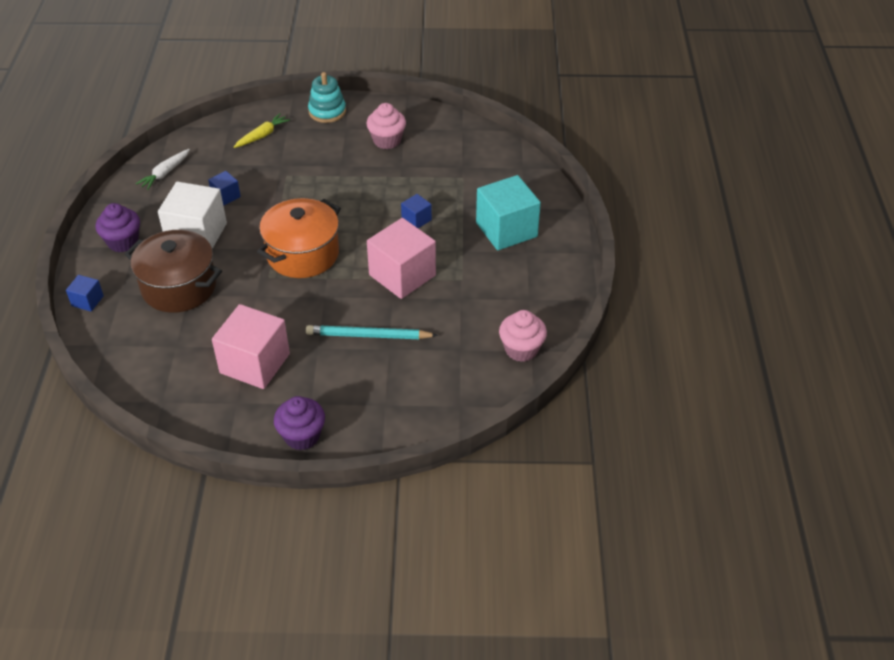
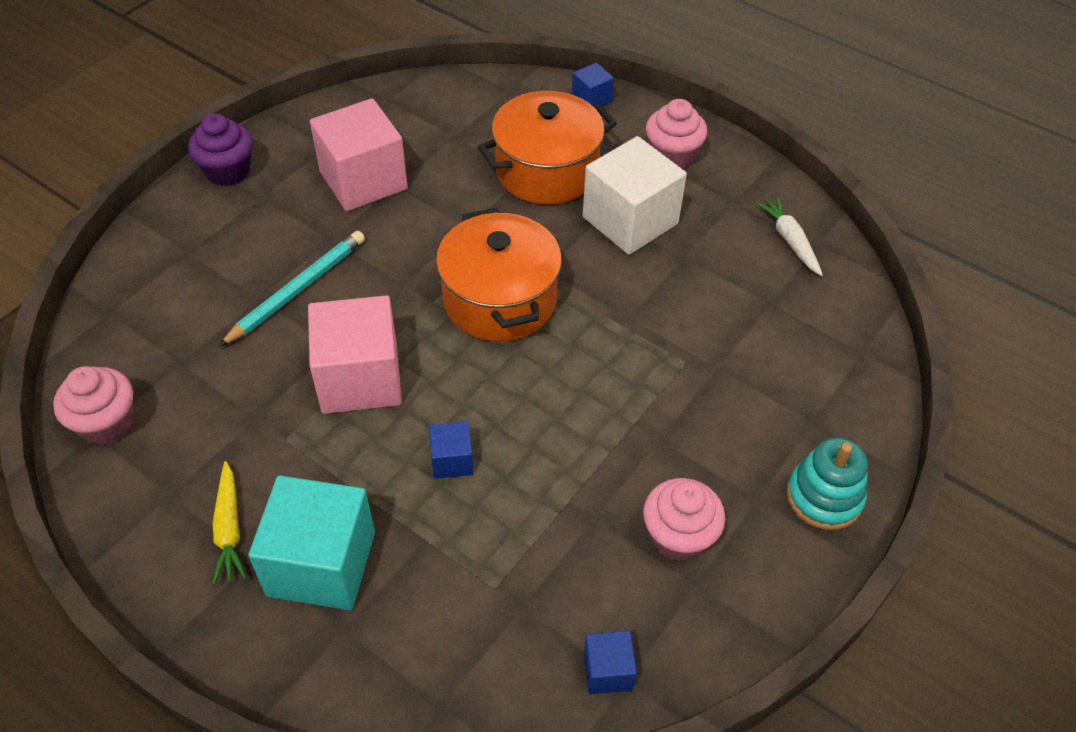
camera: 125 degrees right, 5 degrees up
(123, 242) = (672, 156): purple cupcake -> pink cupcake
(179, 287) = (546, 171): brown pot -> orange pot
(226, 196) = (688, 278): blue cube -> blue cube (608, 671)
(262, 135) = (810, 380): yellow carrot -> yellow carrot (229, 529)

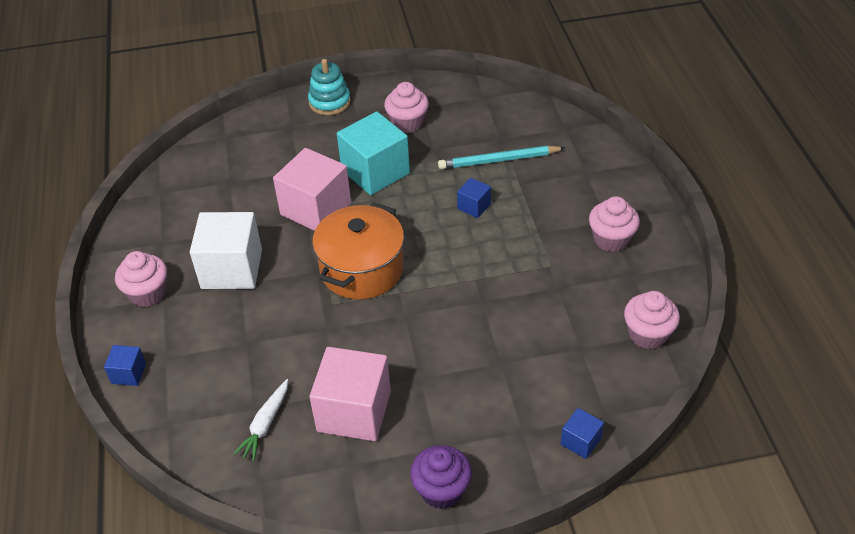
camera: 135 degrees left, 5 degrees down
(229, 529) = (611, 239): yellow carrot -> pink cupcake
(297, 290) = (472, 351): turquoise pencil -> turquoise pencil (499, 160)
(321, 564) = (576, 200): turquoise cube -> turquoise cube (375, 172)
(360, 378) = (483, 273): pink cube -> pink cube (316, 209)
(546, 171) = (232, 335): orange pot -> none
(608, 671) = (488, 102): blue cube -> blue cube (580, 441)
(789, 240) = (170, 203): white carrot -> white carrot (265, 424)

